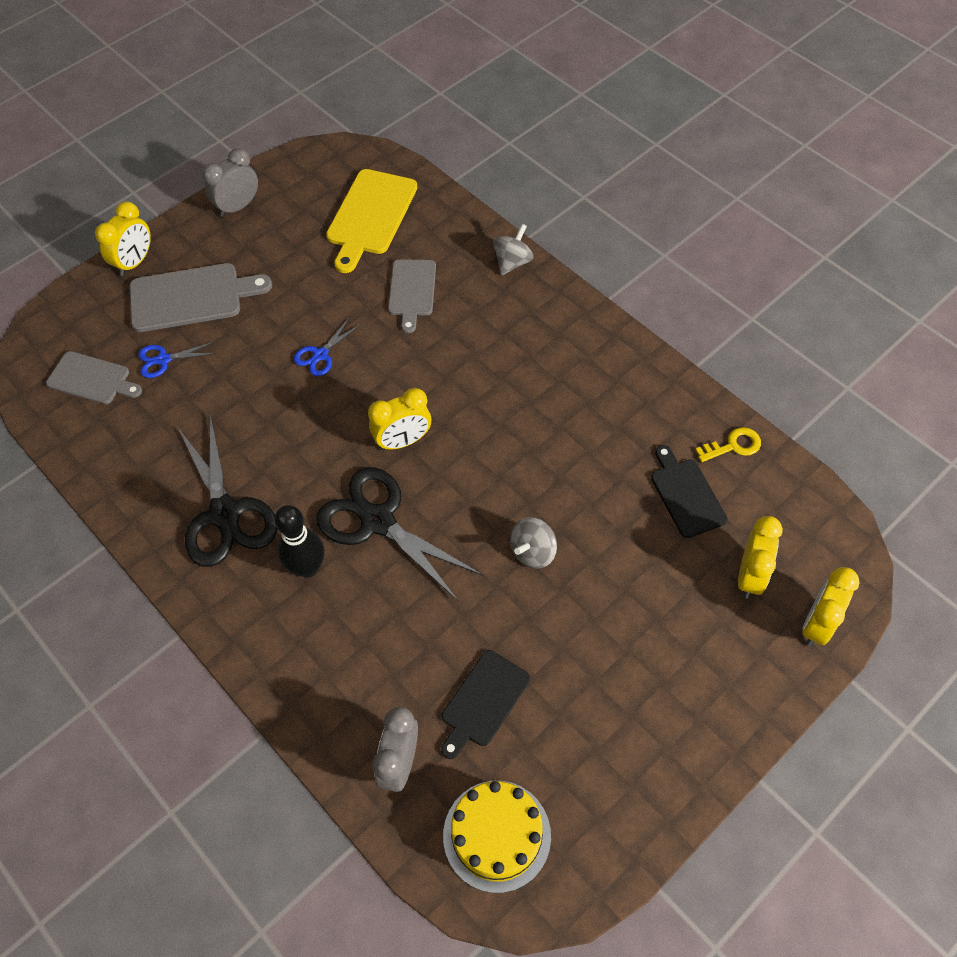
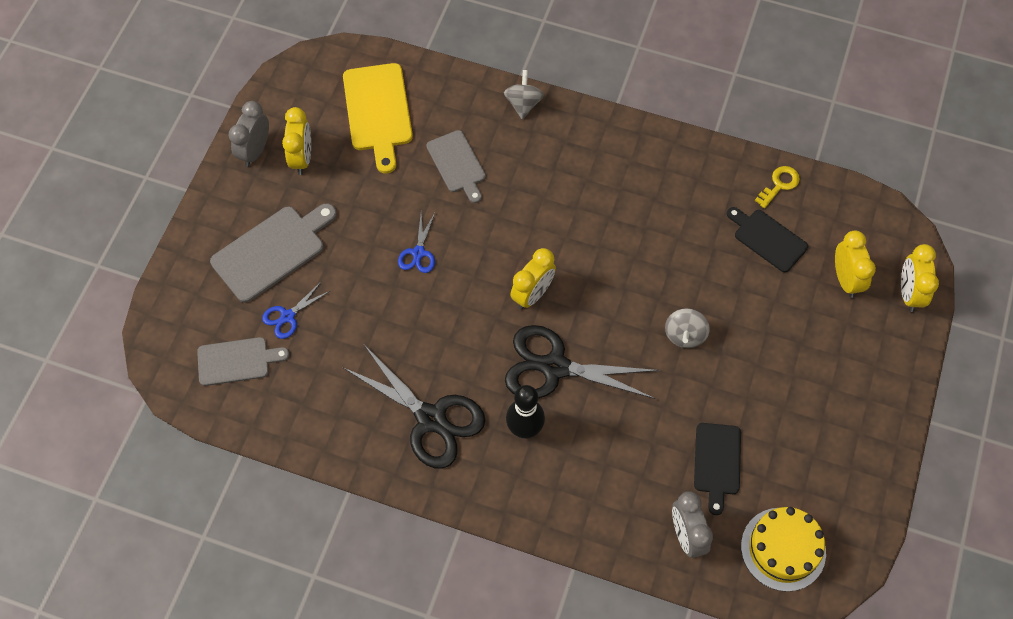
camera: 30 degrees left, 5 degrees up
(135, 262) = (198, 242): yellow clock -> yellow clock (302, 158)

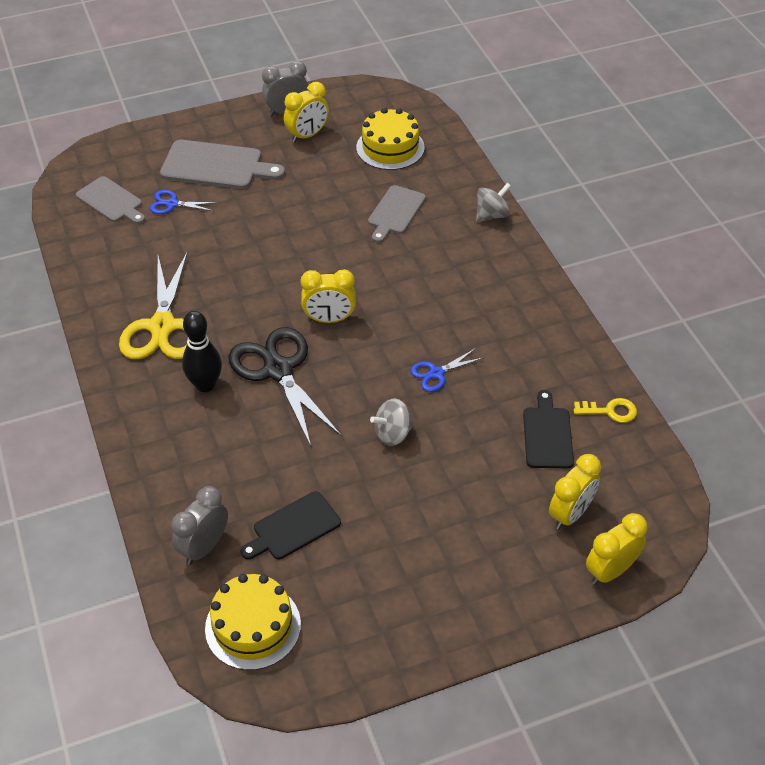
camera: 50 degrees right, 15 degrees down
(378, 112) = (390, 147): yellow cutting board -> yellow cake
(418, 253) = (296, 237): blue scissors -> blue scissors (436, 373)
(431, 419) = (162, 326): black scissors -> yellow scissors

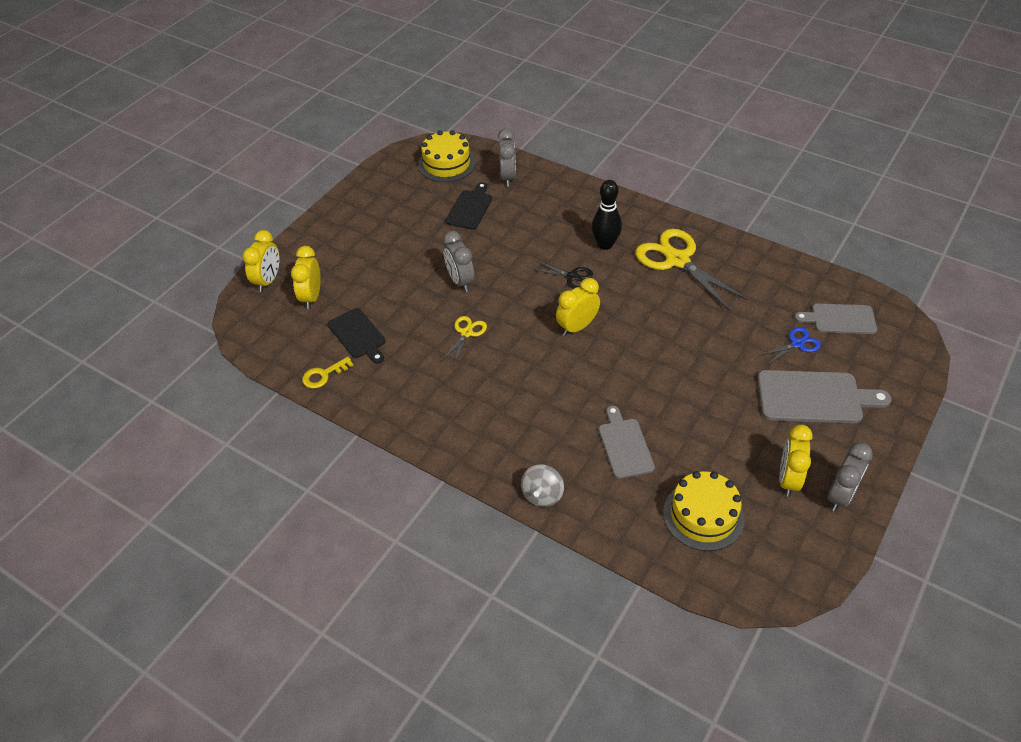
camera: 145 degrees right, 0 degrees up
(216, 166) = (814, 397): grey cutting board -> grey cutting board turned 150 degrees counterclockwise
(278, 370) = (572, 277): black scissors -> black scissors, size x0.49
(392, 434) = (460, 281): grey spinning top -> grey clock
(436, 373) = (466, 333): blue scissors -> yellow scissors

